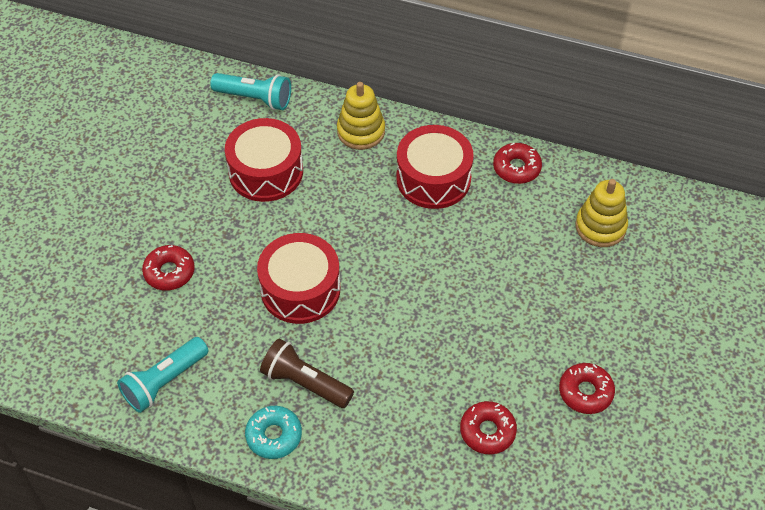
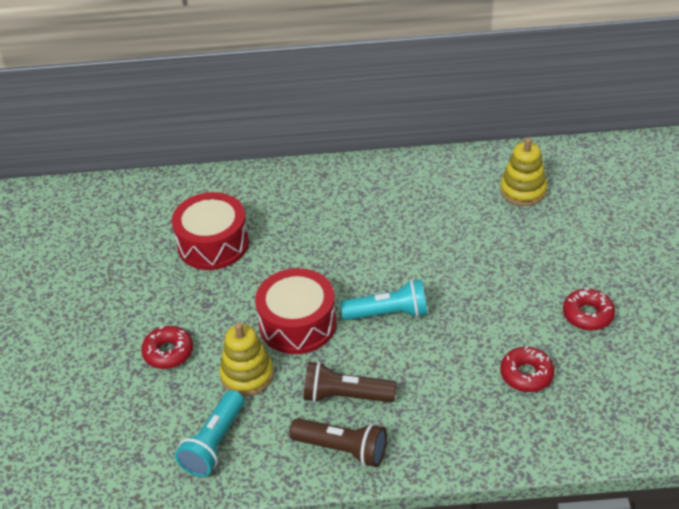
camera: 20 degrees left, 10 degrees down
(255, 98) = (170, 191): turquoise flashlight -> turquoise flashlight (388, 313)
(274, 436) = (342, 449): turquoise donut -> brown flashlight
(361, 131) = (280, 186): yellow stacking toy -> yellow stacking toy (247, 375)
(433, 178) = (364, 201): red drum -> none
(516, 168) = (428, 171): red donut -> none

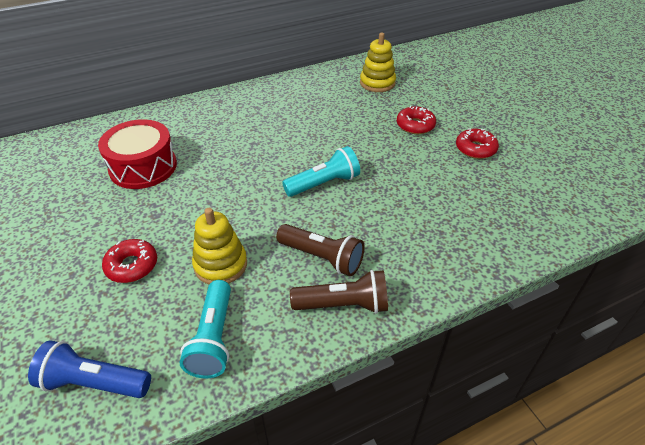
camera: 25 degrees left, 0 degrees up
(107, 450) = (94, 382): none -> blue flashlight
(297, 324) = (249, 210): red drum -> none
(345, 396) = (322, 257): brown flashlight -> brown flashlight turned 135 degrees counterclockwise
(526, 374) = (460, 200): red donut -> red donut (415, 125)

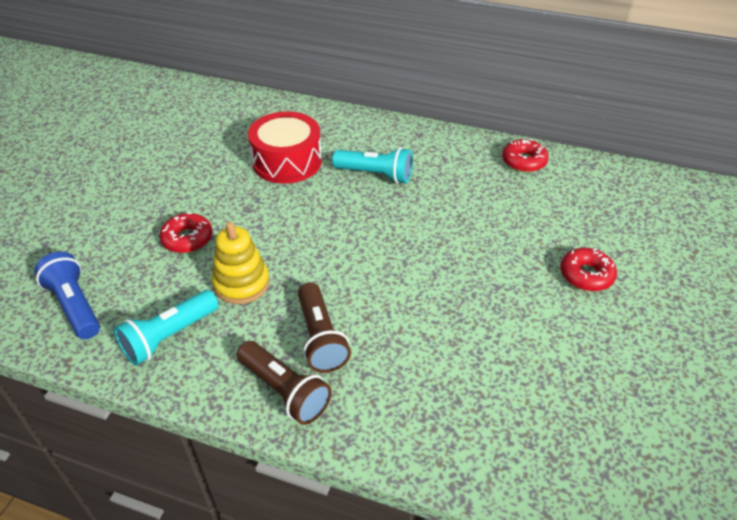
camera: 45 degrees right, 0 degrees up
(323, 184) = (409, 273): turquoise flashlight -> turquoise flashlight (375, 174)
(377, 83) = (607, 202): yellow stacking toy -> none
(475, 149) = (624, 346): red donut -> red donut (524, 161)

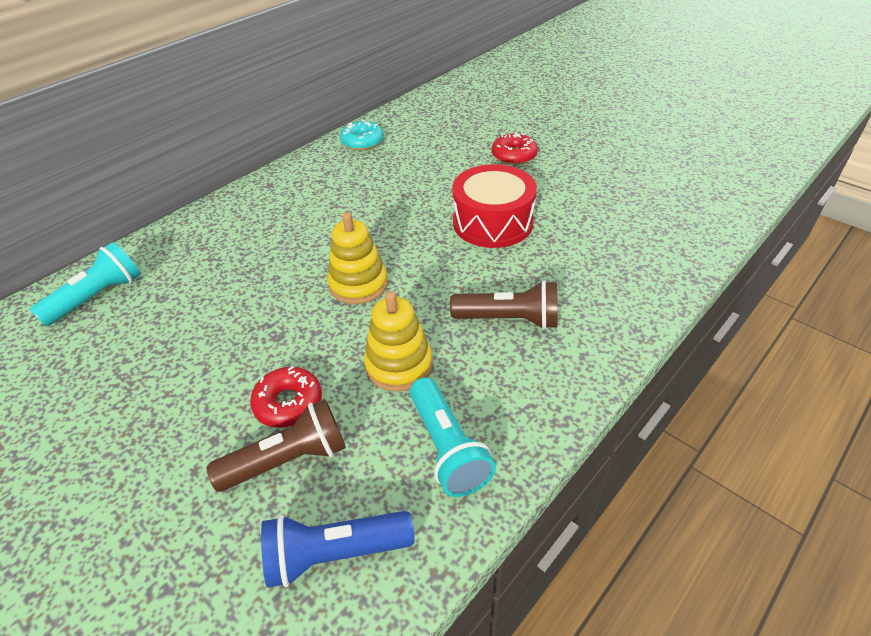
camera: 65 degrees left, 0 degrees up
(284, 391) = (565, 360): brown flashlight -> brown flashlight (288, 460)
(287, 161) = (222, 285): red drum -> red drum (492, 222)
(321, 230) = (358, 284): none -> yellow stacking toy
(375, 174) = (304, 227): turquoise flashlight -> turquoise flashlight (97, 297)
(524, 161) = (362, 142): red donut -> turquoise donut

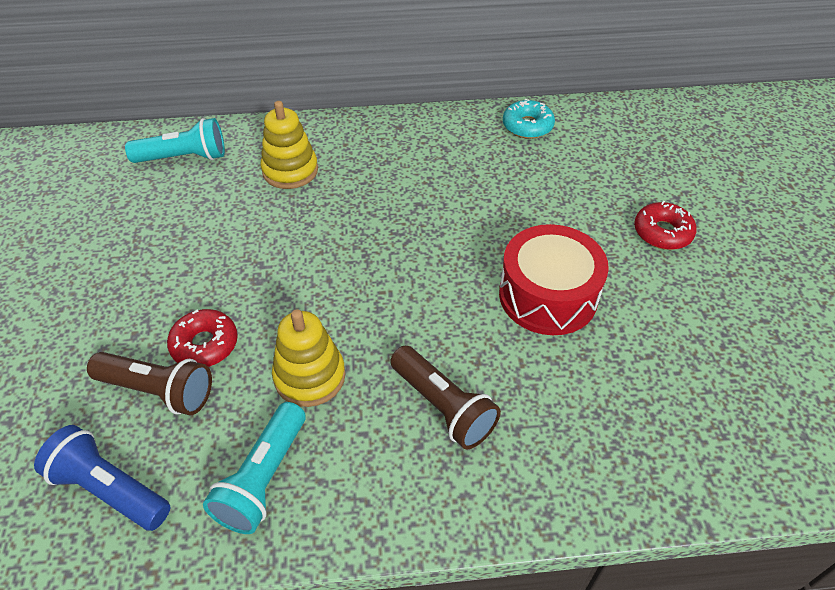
camera: 40 degrees right, 5 degrees up
(358, 284) = (362, 276): yellow stacking toy -> yellow stacking toy (290, 170)

